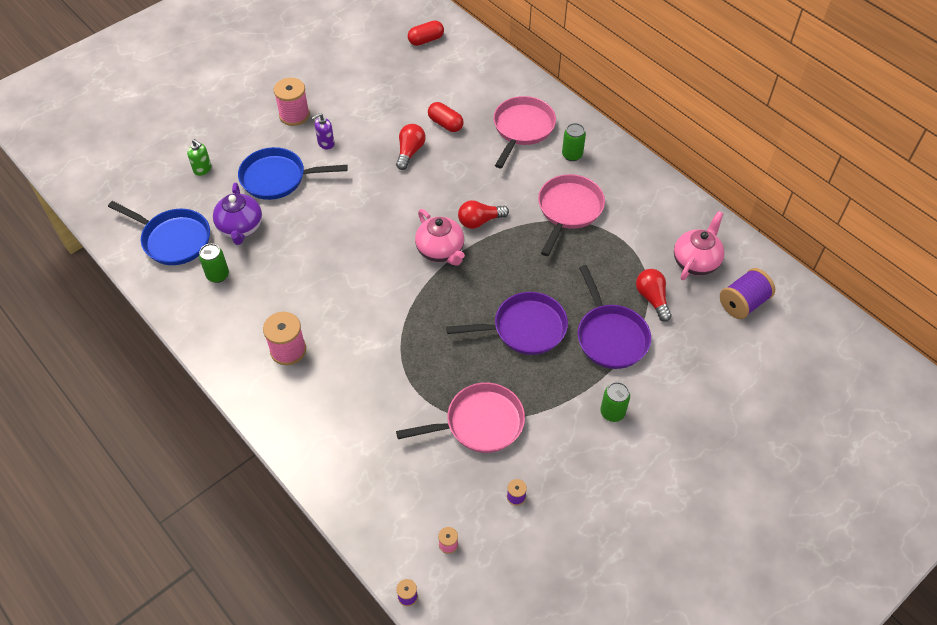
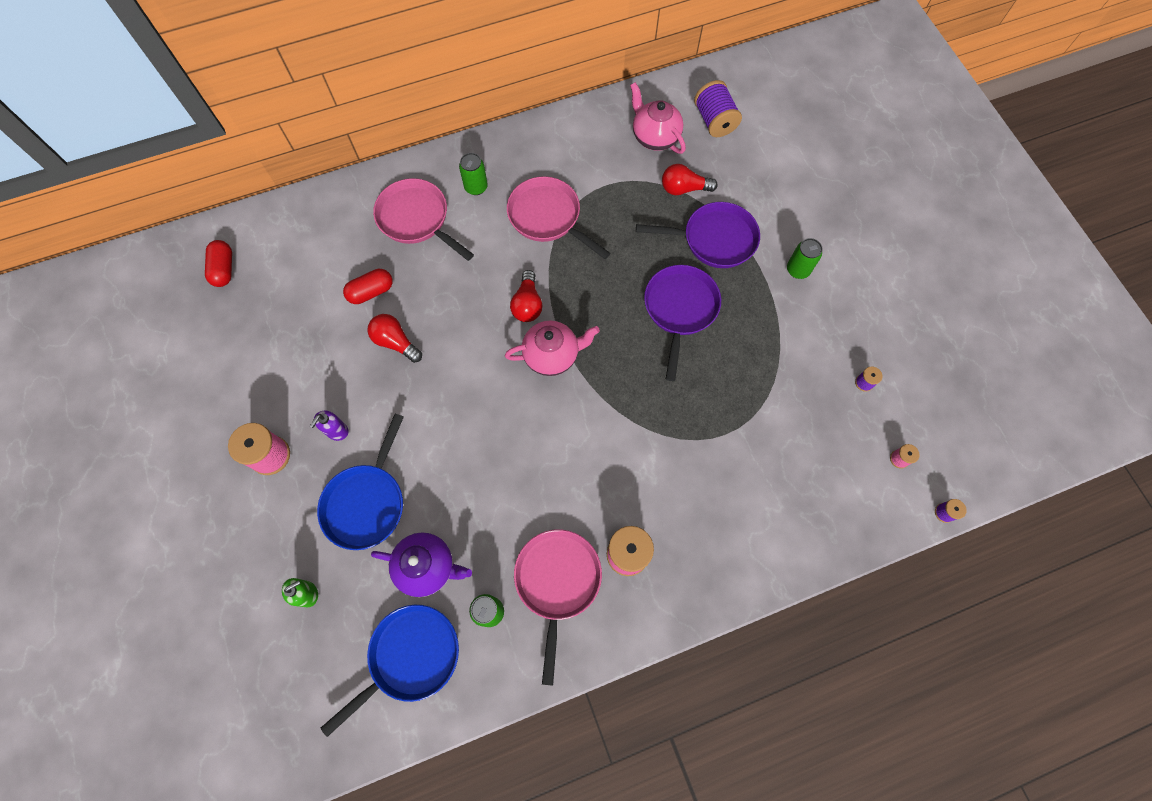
camera: 70 degrees left, 15 degrees up
(326, 143) = (337, 431): purple soap dispenser -> purple soap dispenser turned 45 degrees clockwise
(479, 423) = (776, 388): pink pan -> pink pan (557, 582)

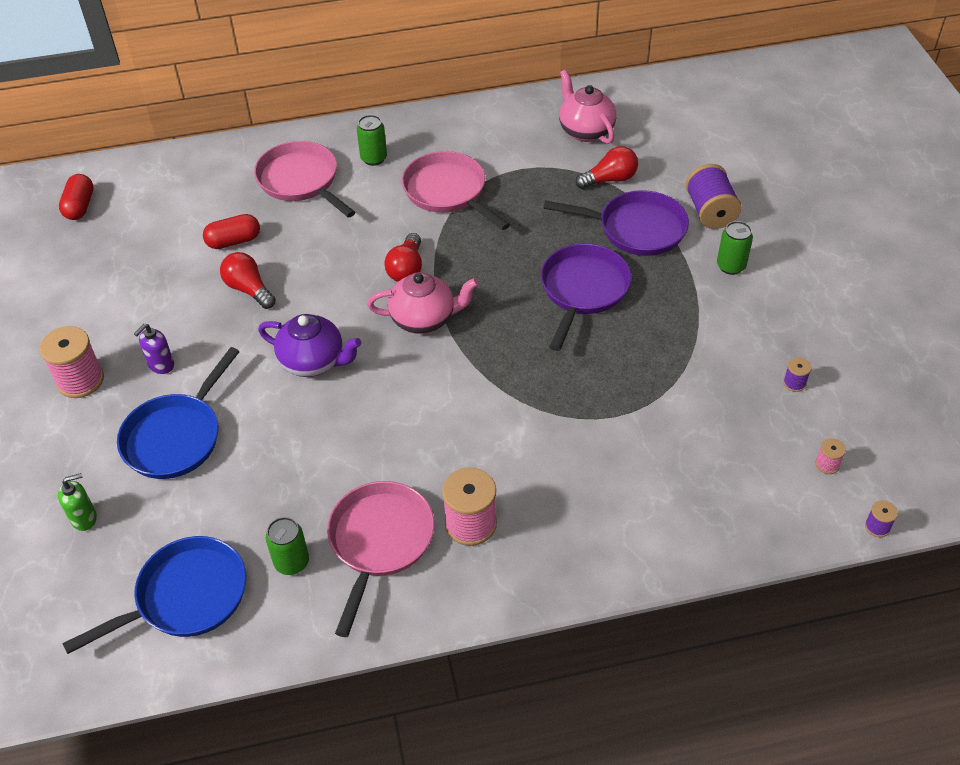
camera: 10 degrees right, 20 degrees down
(427, 567) = (229, 508): purple teapot -> purple teapot (313, 361)
(684, 188) = (609, 179): red light bulb -> red light bulb turned 150 degrees clockwise
(714, 121) = (657, 122): purple spool -> purple spool (710, 212)

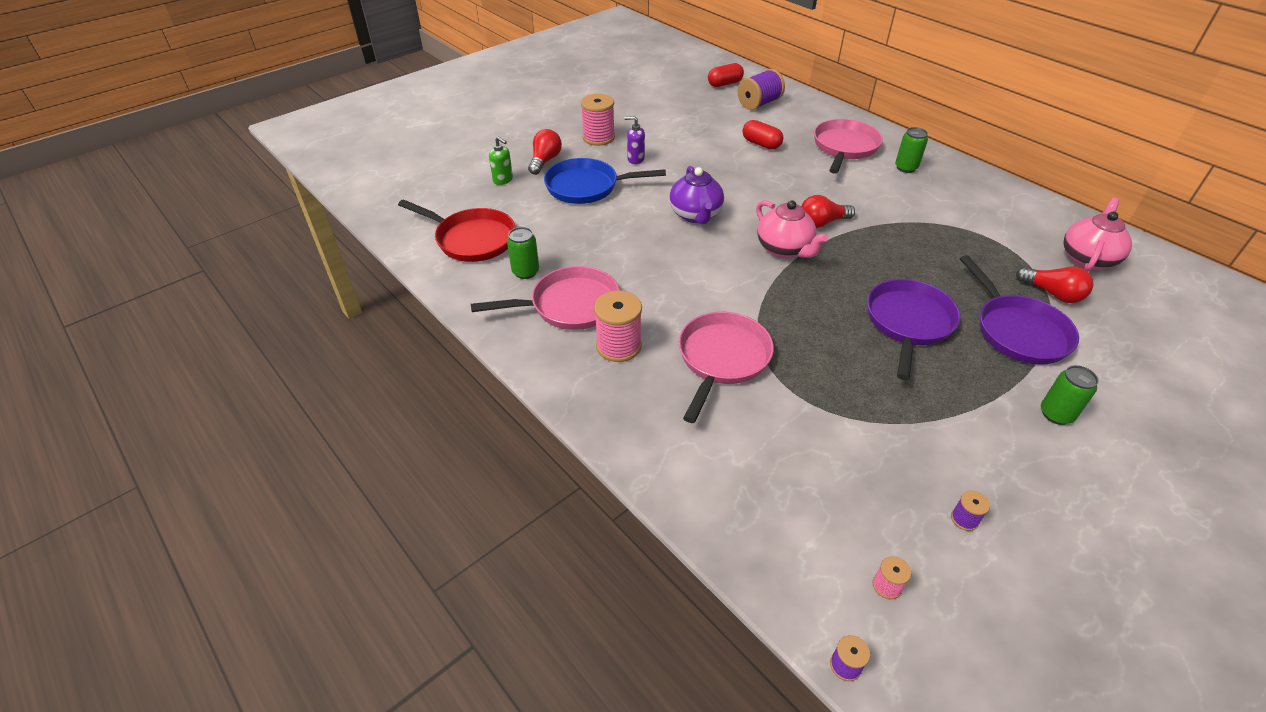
camera: 60 degrees right, 5 degrees down
(185, 597) = (471, 239): blue pan -> red pan
(249, 289) = (728, 165): red light bulb -> red light bulb (545, 161)
(448, 192) = (919, 213): pink pan -> pink pan (722, 359)
(583, 291) = (908, 323): purple pan -> purple pan turned 60 degrees counterclockwise
(710, 212) = (1105, 374): purple spool -> purple spool (759, 103)

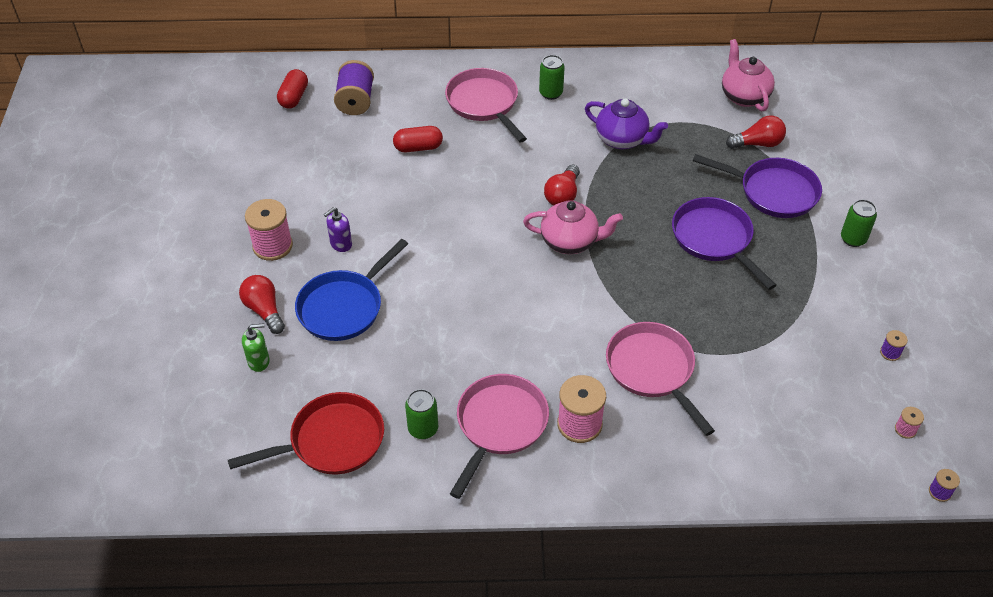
camera: 50 degrees left, 5 degrees up
(695, 215) = (469, 263): purple teapot -> purple teapot (622, 140)

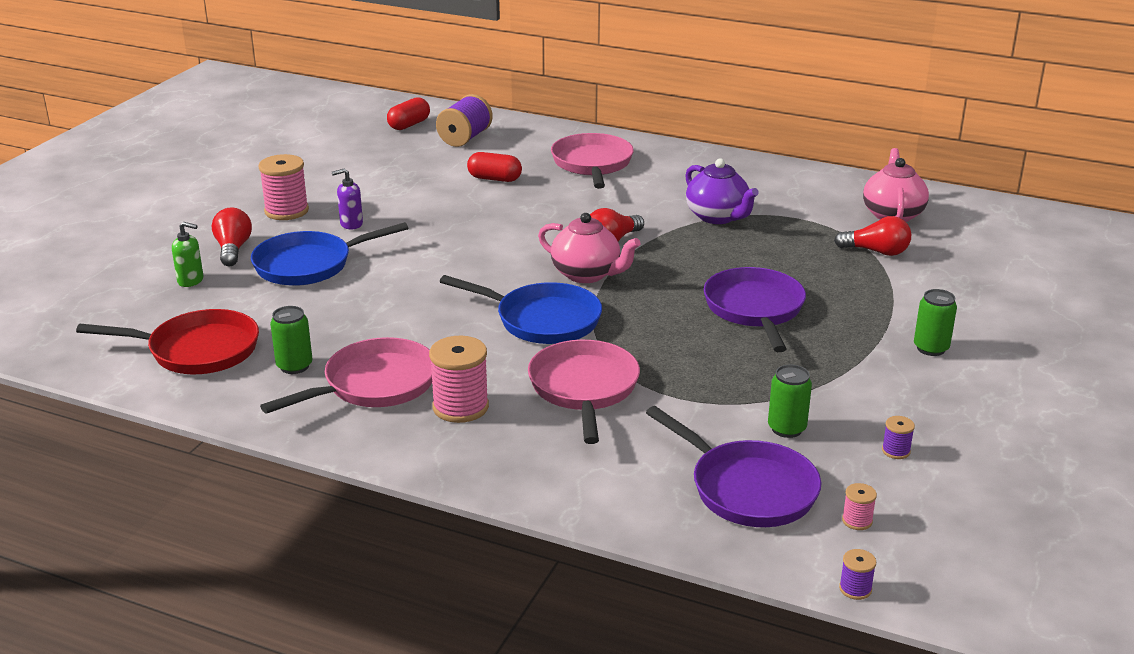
camera: 25 degrees right, 20 degrees down
(551, 93) = (670, 171): green can -> green can (786, 428)
(572, 306) = (542, 320): none -> blue pan
(773, 192) = (861, 290): purple pan -> purple pan (747, 488)

